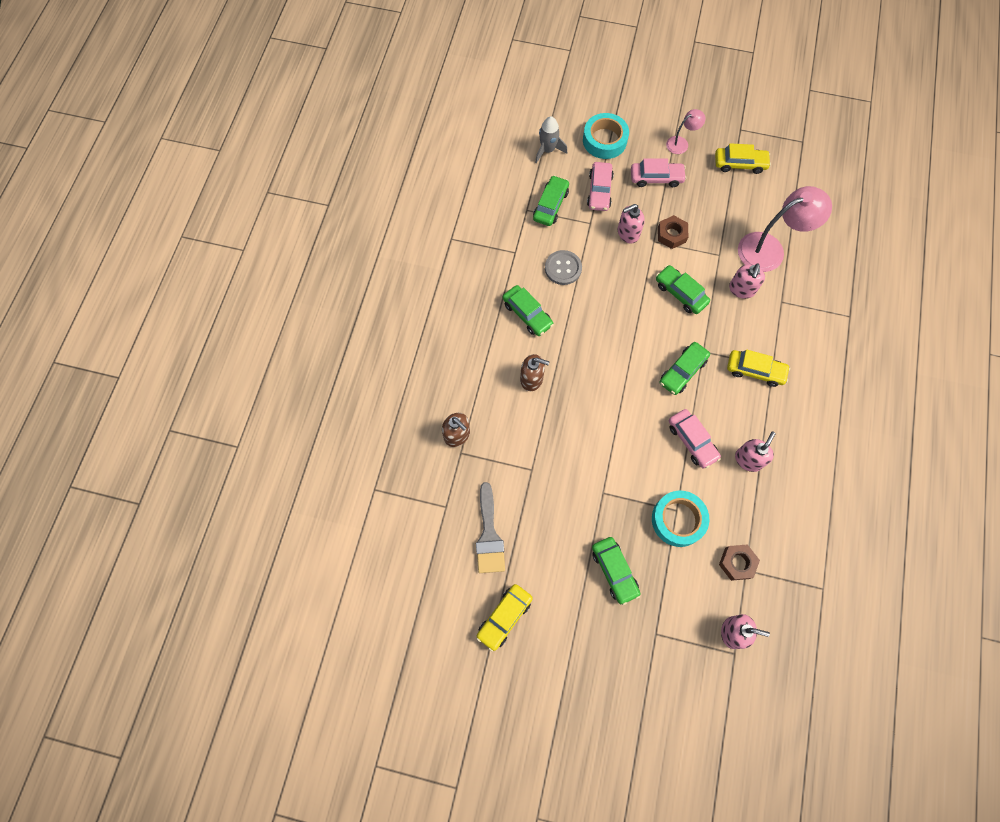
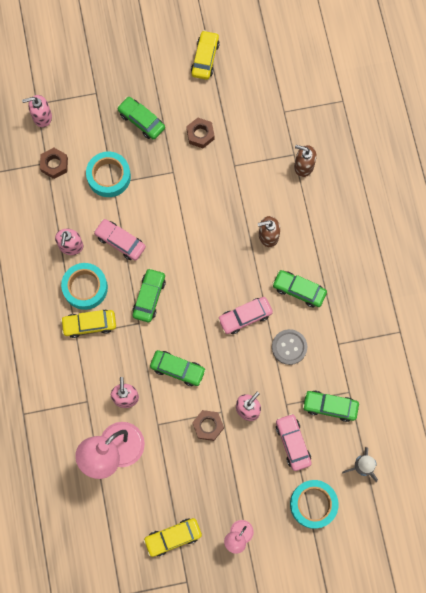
camera: 155 degrees right, 5 degrees up
(489, 534) = (243, 106): grey brush -> none
(550, 205) = (330, 406): green car -> green car turned 105 degrees clockwise
(553, 522) = (200, 134): none -> brown nut
(656, 178) = (246, 482): pink car -> pink car (245, 317)
(747, 409) = (85, 288): none -> turquoise tape

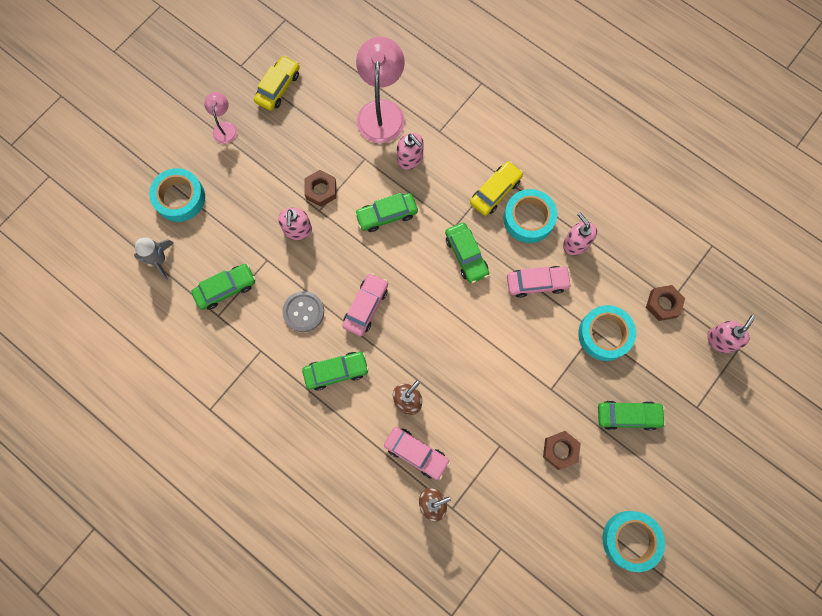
camera: 140 degrees right, 0 degrees up
(205, 58) = (630, 540): yellow car -> turquoise tape
(292, 443) = (235, 233): pink car -> pink car (416, 453)

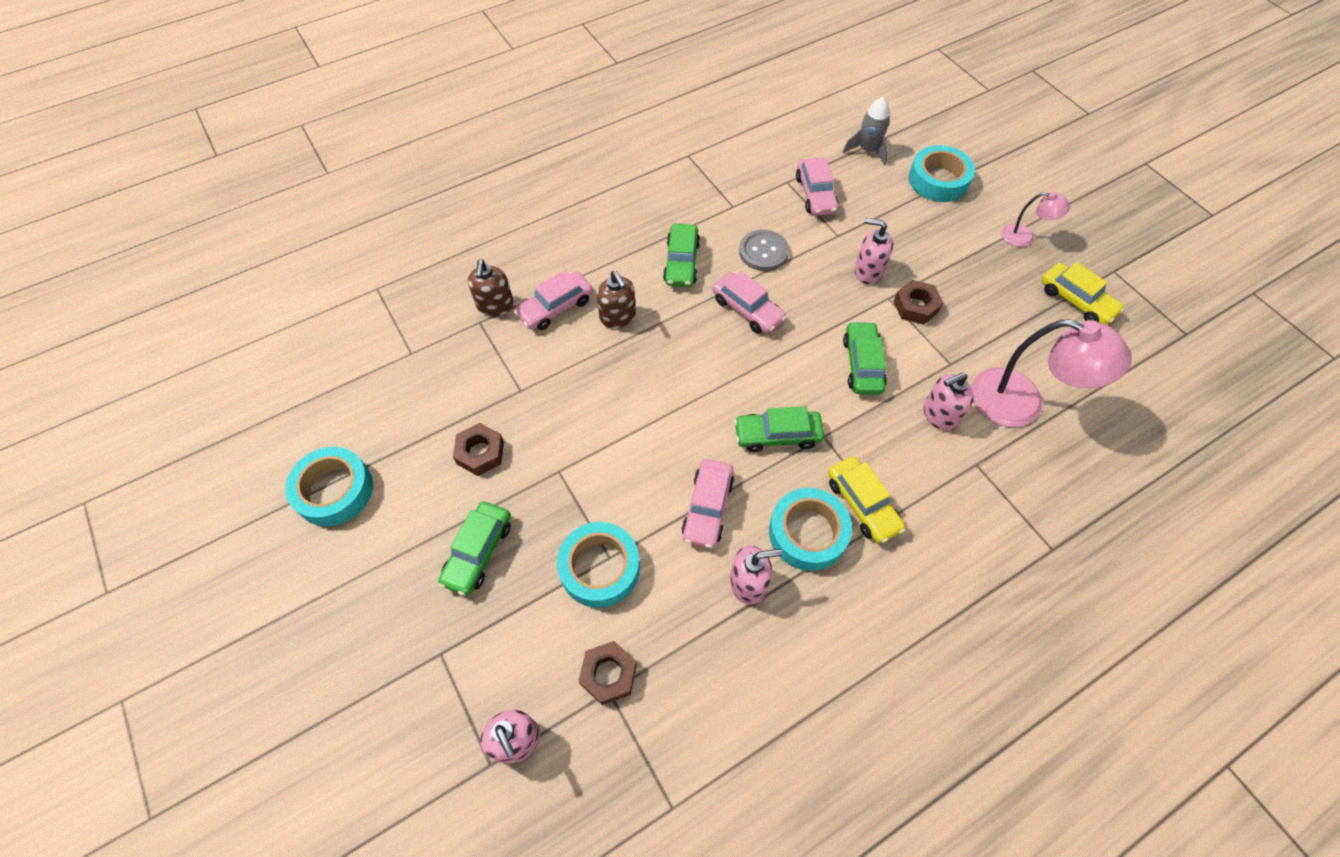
camera: 110 degrees right, 15 degrees down
(226, 289) = (815, 194): green car -> pink car

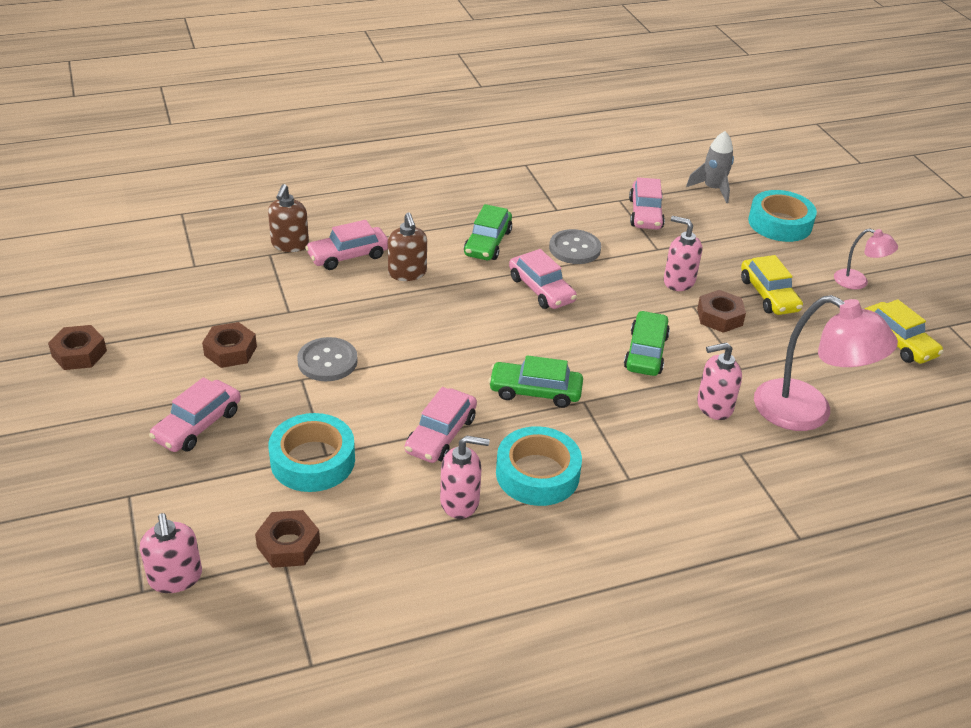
camera: 10 degrees right, 20 degrees down
(334, 490) = (79, 353): turquoise tape -> brown nut
(478, 552) = (197, 425): green car -> pink car
(576, 444) = (327, 361): none -> grey button
(862, 504) = (604, 462): yellow car -> yellow car (768, 295)

